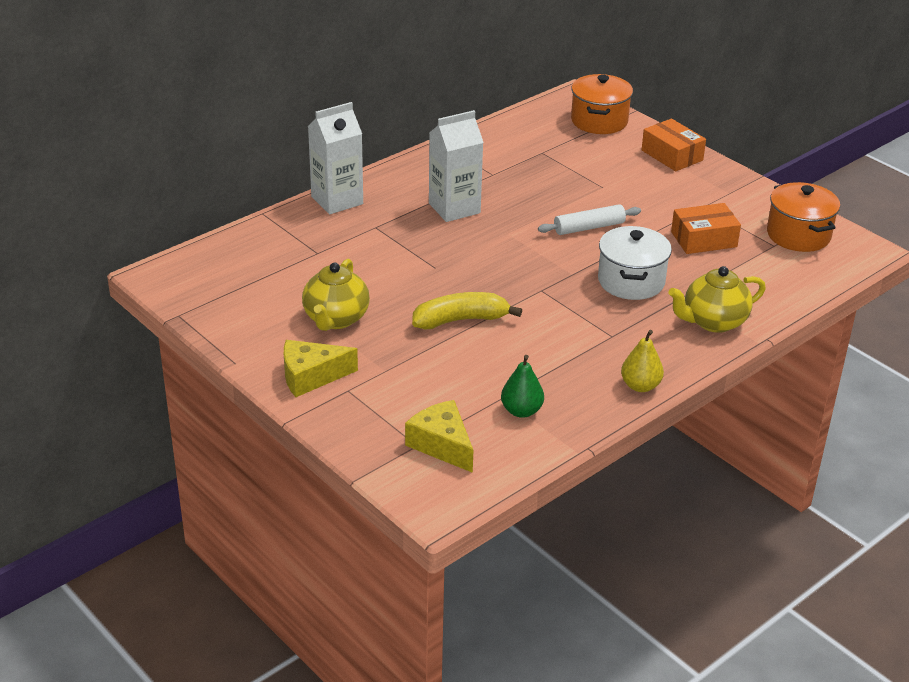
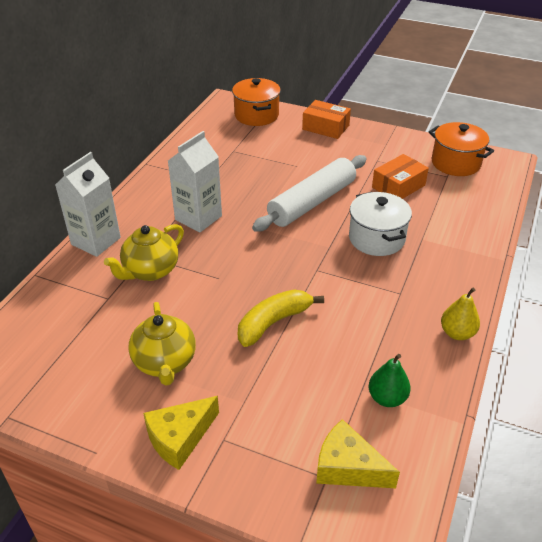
camera: 25 degrees left, 5 degrees up
(589, 227) = (312, 202): white rolling pin -> white rolling pin, size x1.78
(713, 322) = (460, 253): yellow teapot -> yellow teapot (150, 271)

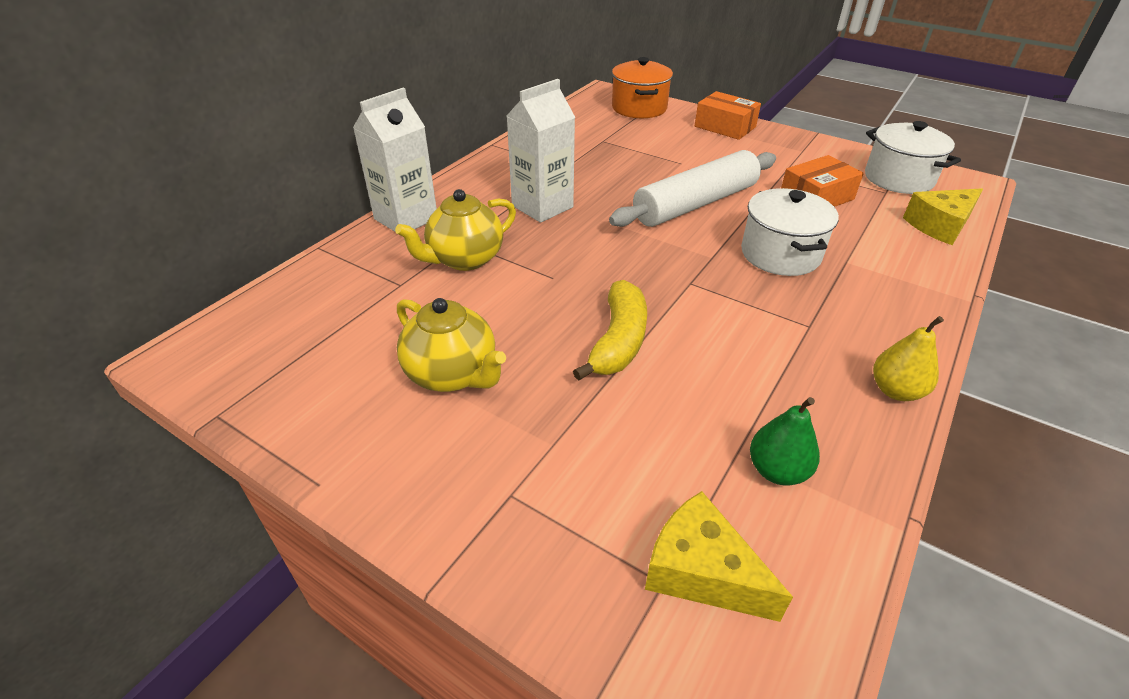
camera: 10 degrees right, 0 degrees up
(165, 363) = (453, 374): yellow teapot -> yellow teapot turned 45 degrees counterclockwise
(179, 438) = (445, 482): yellow cheese -> yellow cheese (940, 225)
(274, 322) = (618, 341): yellow banana -> yellow banana turned 135 degrees clockwise
(455, 163) = (898, 179): orange pot -> white pot

